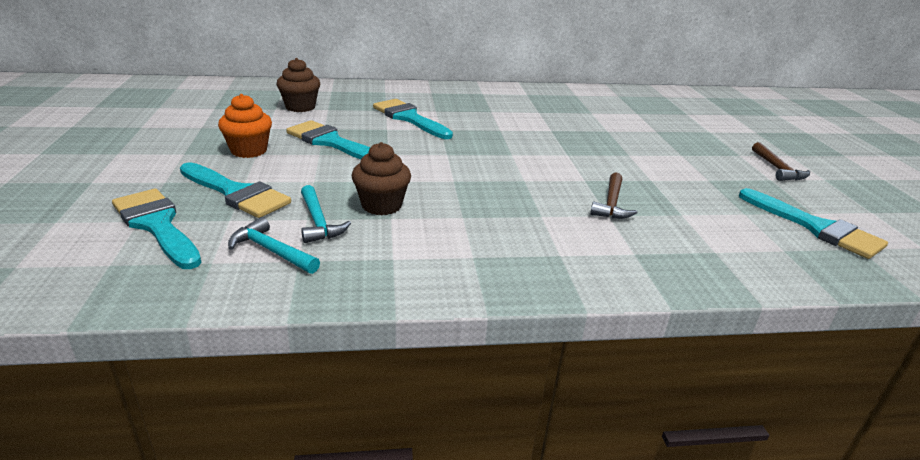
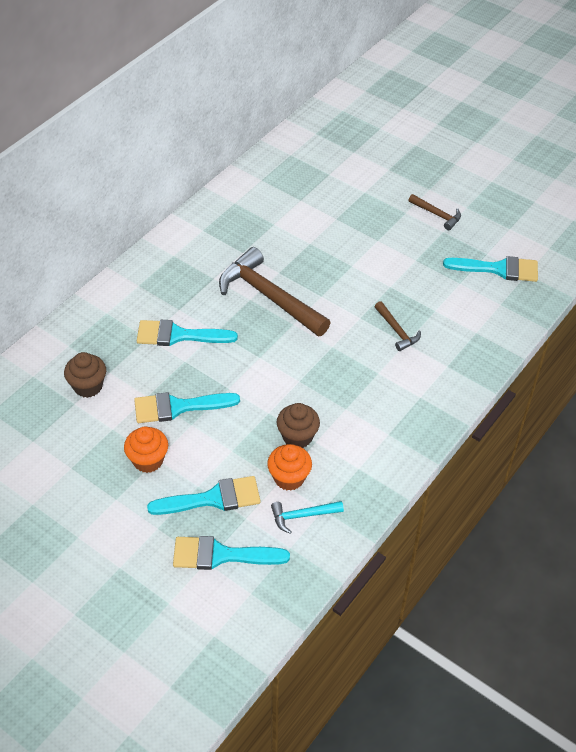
camera: 45 degrees left, 20 degrees up
(318, 222) = (289, 478): turquoise hammer -> orange cupcake
(519, 135) = (269, 296): none -> brown hammer

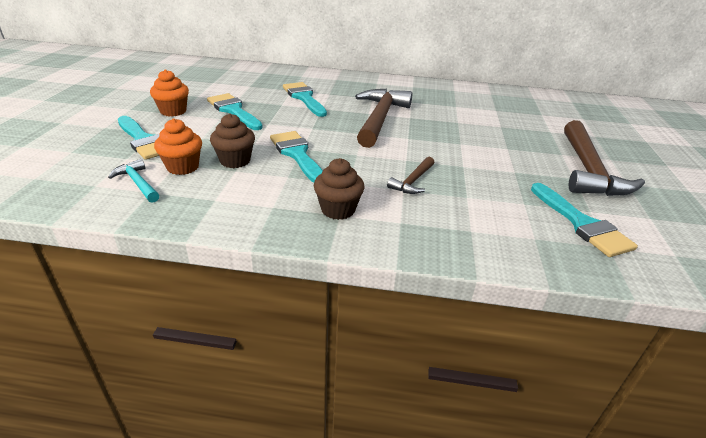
camera: 60 degrees right, 15 degrees down
(88, 386) = (231, 83): brown cupcake -> brown cupcake (338, 210)
(221, 555) = (79, 156): turquoise brush -> turquoise brush (297, 154)
(437, 215) = (588, 170): brown hammer -> brown hammer, size x2.09

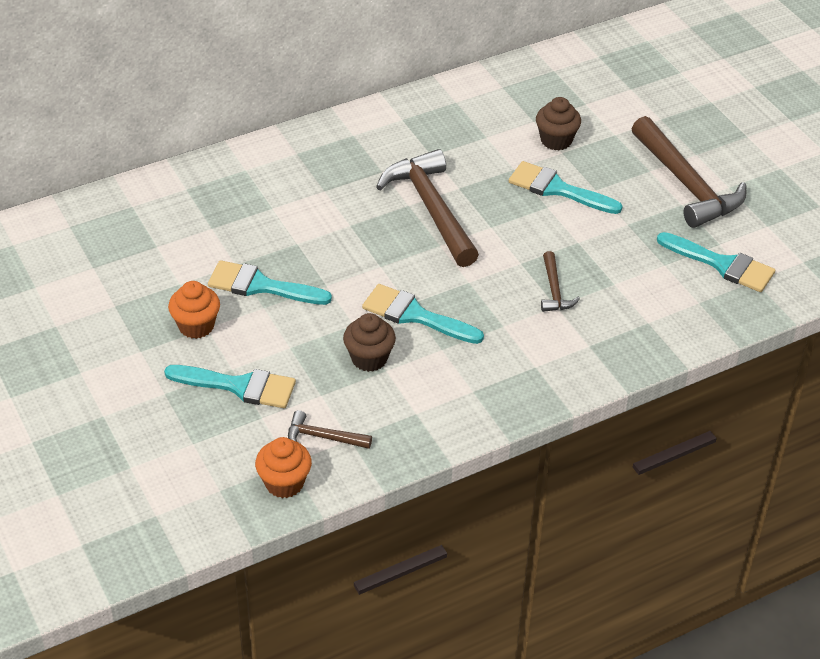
camera: 35 degrees left, 10 degrees up
(138, 183) = (323, 437): turquoise hammer -> brown hammer
(183, 167) = (333, 395): orange cupcake -> orange cupcake (284, 483)
(304, 98) = (307, 216): turquoise brush -> turquoise brush (557, 189)
(338, 210) = (528, 362): brown cupcake -> brown cupcake (556, 140)

